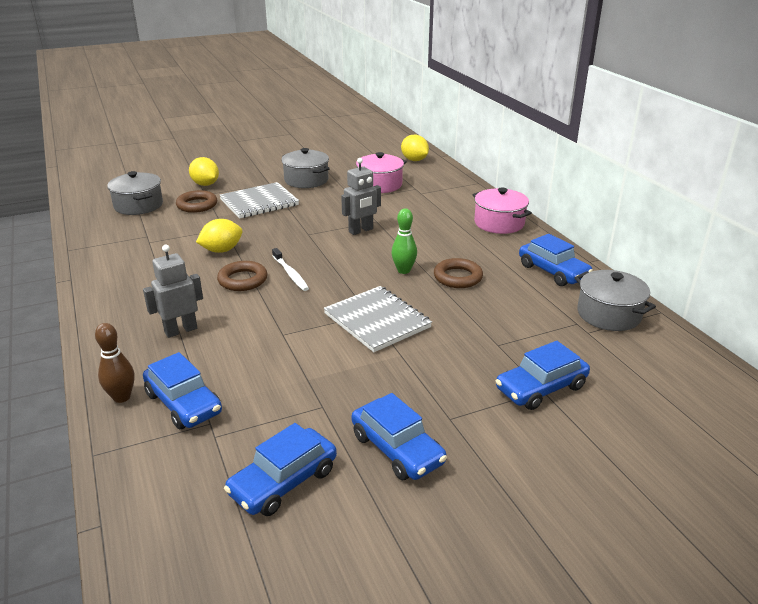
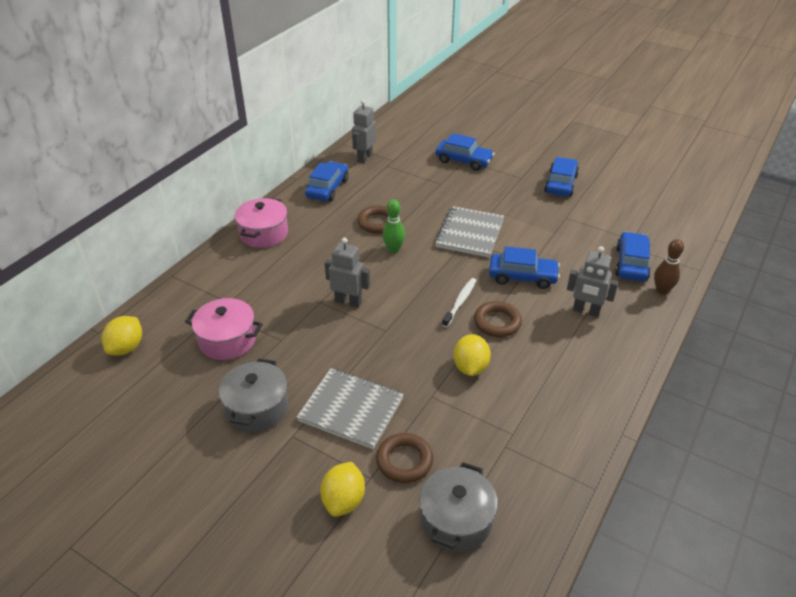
camera: 125 degrees left, 10 degrees up
(222, 250) = (470, 367): yellow lemon -> yellow lemon turned 75 degrees clockwise
(283, 482) = (622, 204): blue car -> blue car (522, 277)
(608, 314) = (364, 158): grey pot -> grey robot

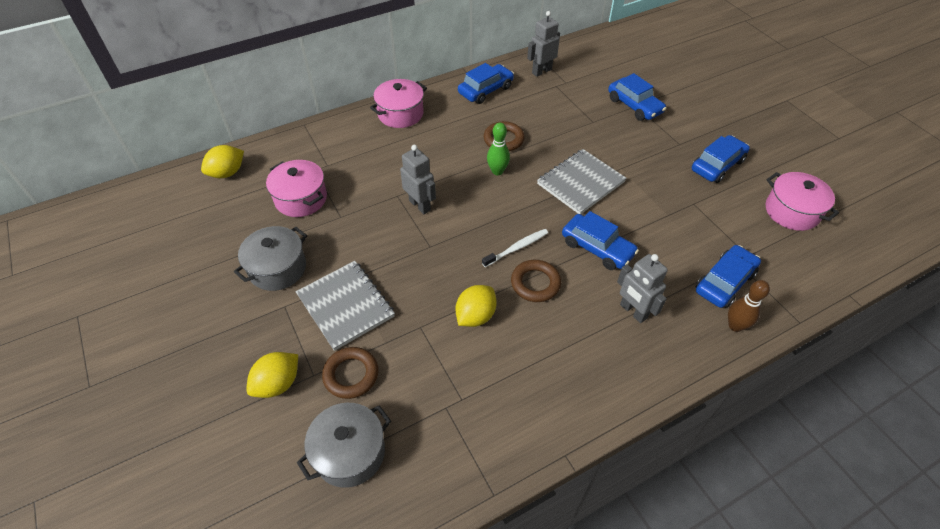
camera: 30 degrees right, 10 degrees up
(636, 197) = (792, 211): none -> pink pot

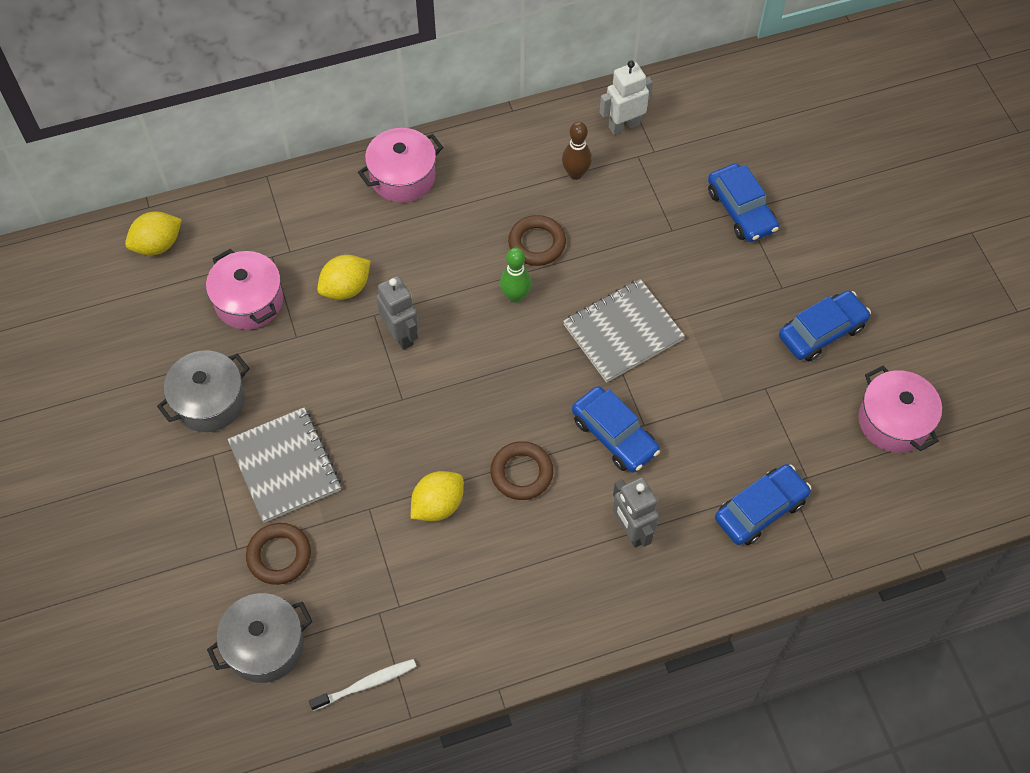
camera: 10 degrees right, 10 degrees up
(278, 384) = (196, 553): yellow lemon -> yellow lemon (346, 288)
(485, 90) = (532, 150): blue car -> none
(516, 248) = (511, 419): white toothbrush -> white toothbrush (366, 684)
(541, 71) = (624, 125): grey robot -> white robot
(735, 326) = (750, 570): brown bowling pin -> brown bowling pin (575, 173)

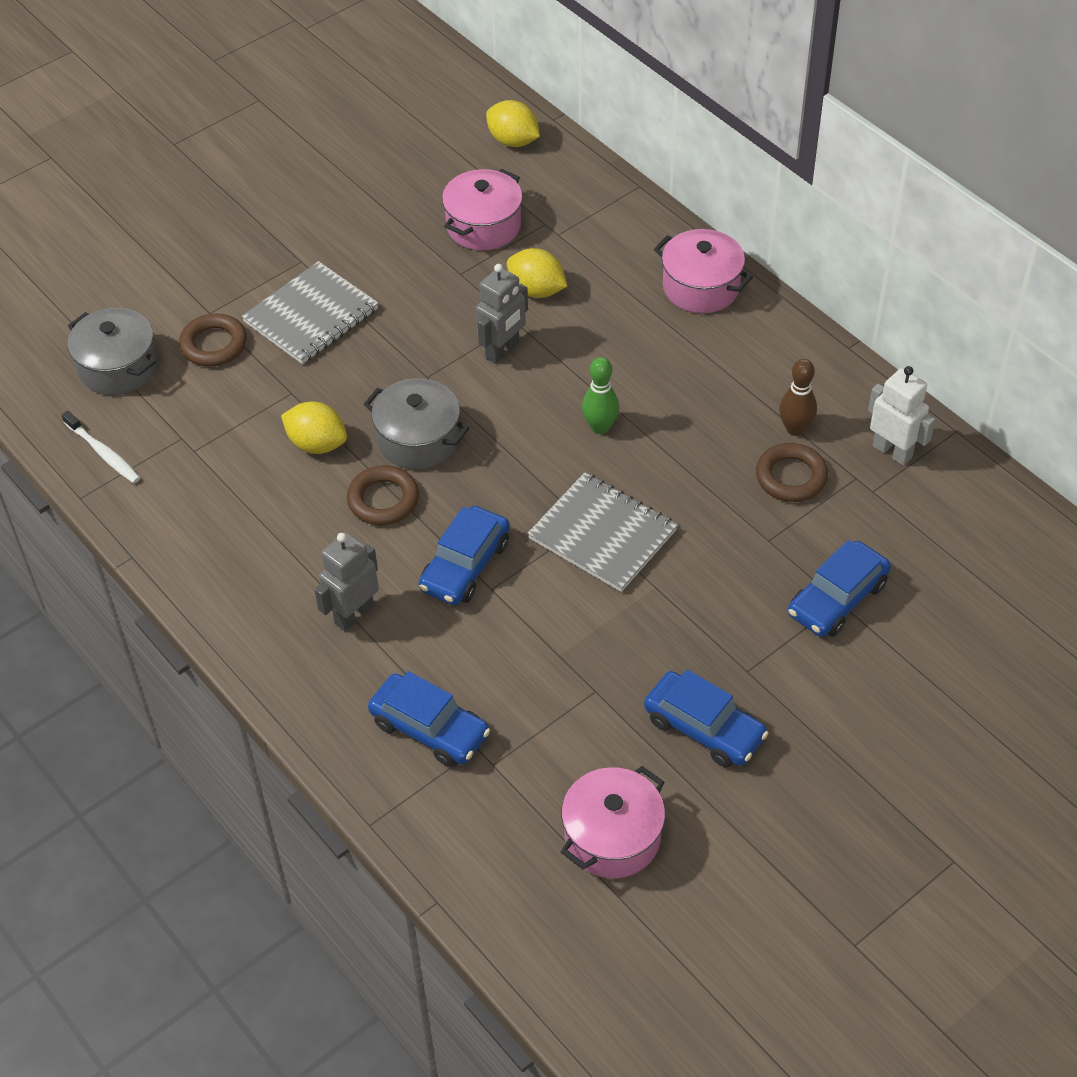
camera: 70 degrees right, 10 degrees down
(209, 401) = (357, 238): grey pot -> grey pot (418, 439)
(537, 243) = (679, 424): brown ring -> brown ring (791, 477)

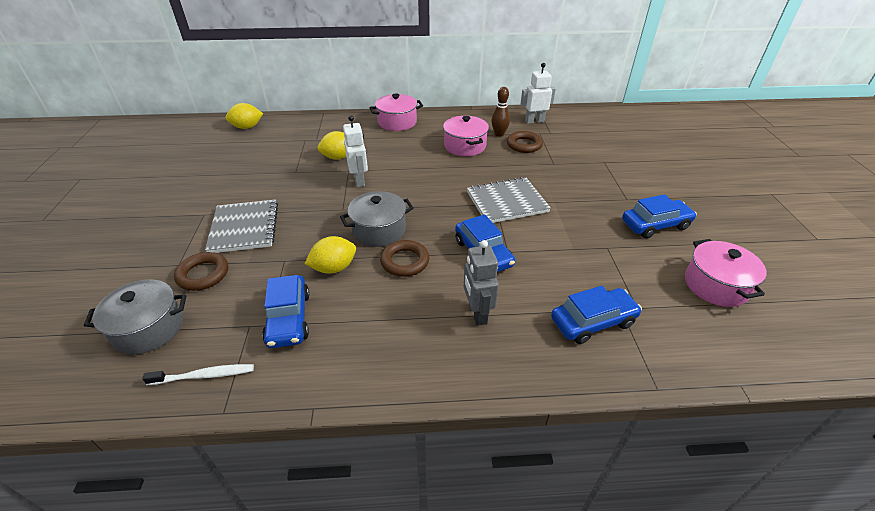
camera: 55 degrees left, 10 degrees down
(483, 226) = (279, 154): pink pot -> pink pot (465, 146)
(503, 351) = (359, 181): grey robot -> white robot
(600, 427) = (441, 175): green bowling pin -> none
(837, 599) = (602, 162): blue car -> blue car (289, 318)

